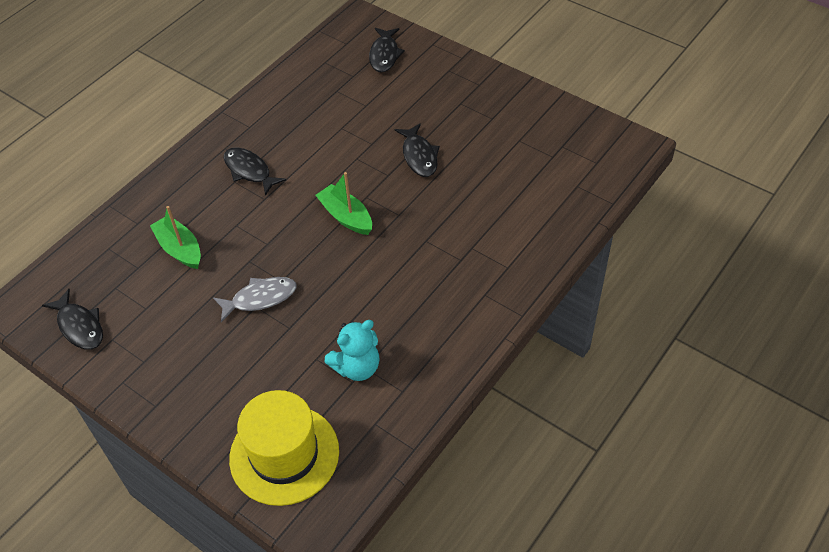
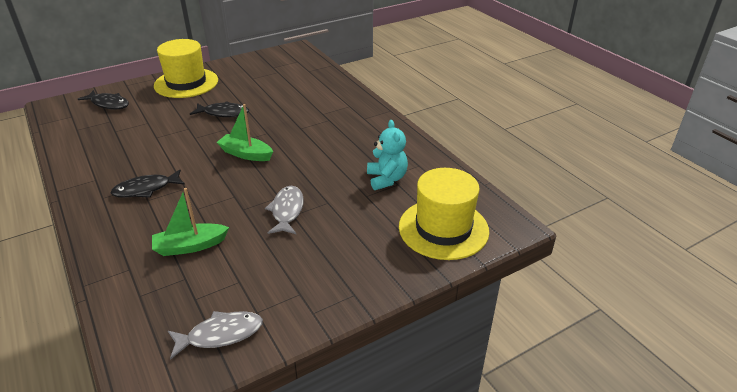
camera: 70 degrees left, 15 degrees down
(79, 326) = (221, 335): black fish -> grey fish
(346, 216) = (246, 154): green boat -> green boat turned 45 degrees clockwise
(468, 89) = (186, 83): none -> yellow hat

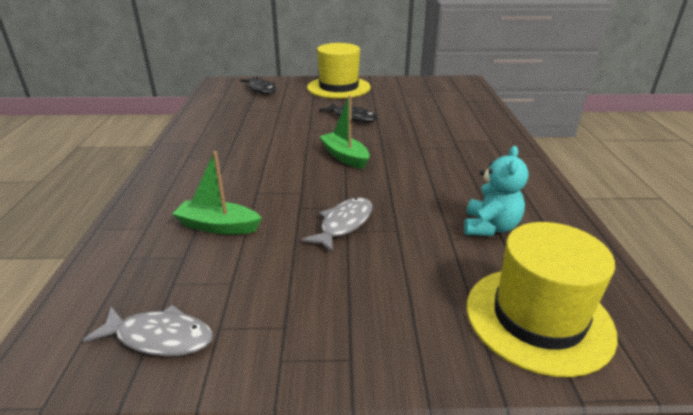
camera: 30 degrees right, 5 degrees down
(146, 189) = (228, 161): black fish -> none

